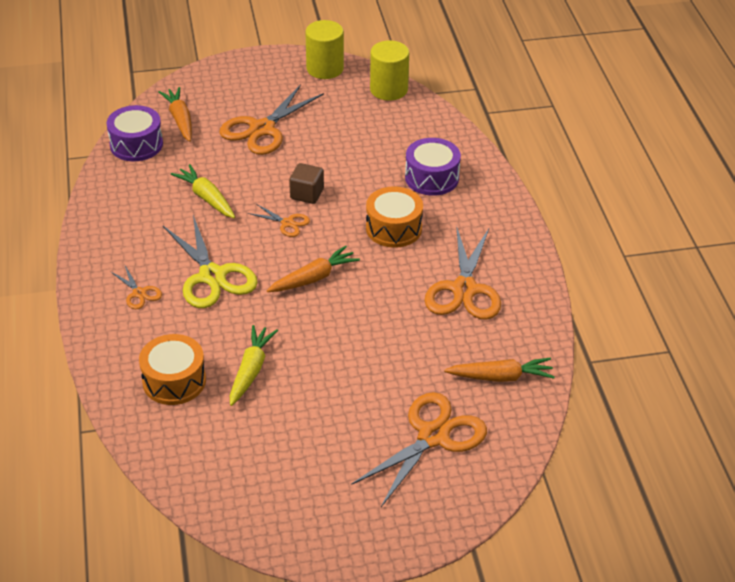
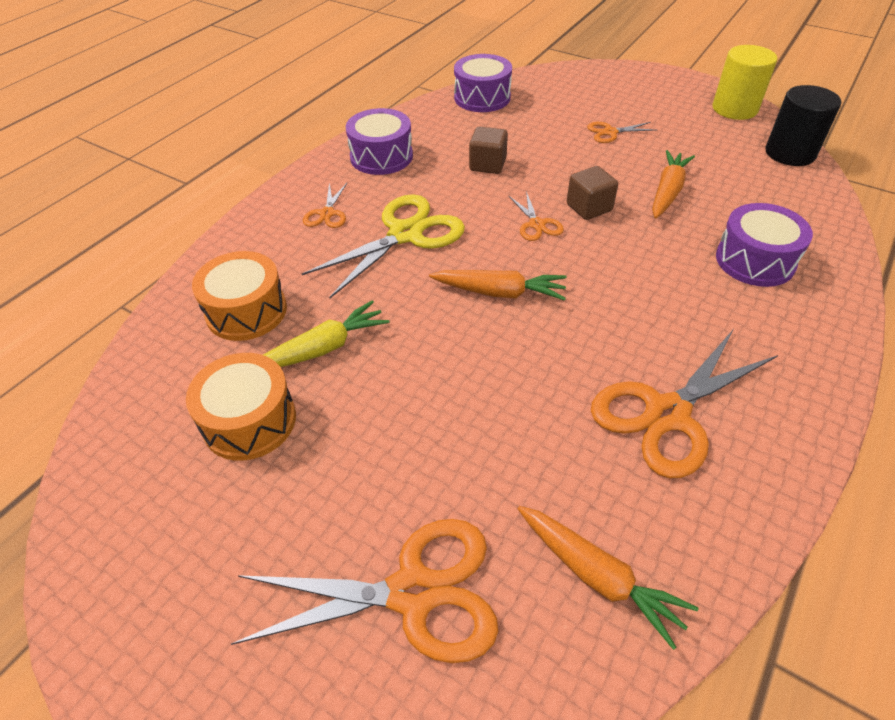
camera: 45 degrees right, 5 degrees up
(121, 232) = (381, 157): none -> purple drum
(180, 119) = (543, 95): orange carrot -> orange carrot (667, 191)
(206, 198) = (487, 164): yellow carrot -> brown cube
(212, 276) = (406, 234): yellow scissors -> yellow scissors turned 150 degrees counterclockwise
(262, 129) = (610, 132): orange scissors -> orange scissors, size x0.48
(389, 89) = (790, 153): yellow cylinder -> black cylinder
(394, 228) = (649, 290): orange drum -> orange drum (249, 421)

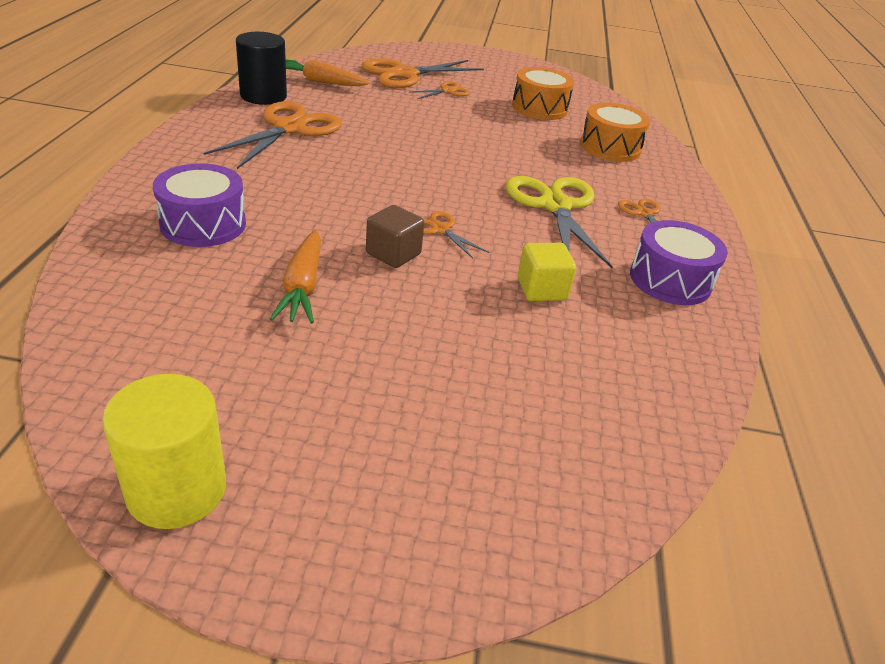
camera: 150 degrees right, 10 degrees down
(323, 348) = (536, 136): yellow carrot -> none
(406, 234) = (555, 206): yellow scissors -> yellow scissors turned 150 degrees clockwise
(482, 98) = (651, 415): purple drum -> none
(487, 164) = (541, 289): brown cube -> yellow cube
(500, 292) = (439, 175): orange carrot -> none
(610, 132) = (406, 375): orange scissors -> orange scissors (448, 91)
(790, 153) = (100, 385): black cylinder -> black cylinder (263, 96)

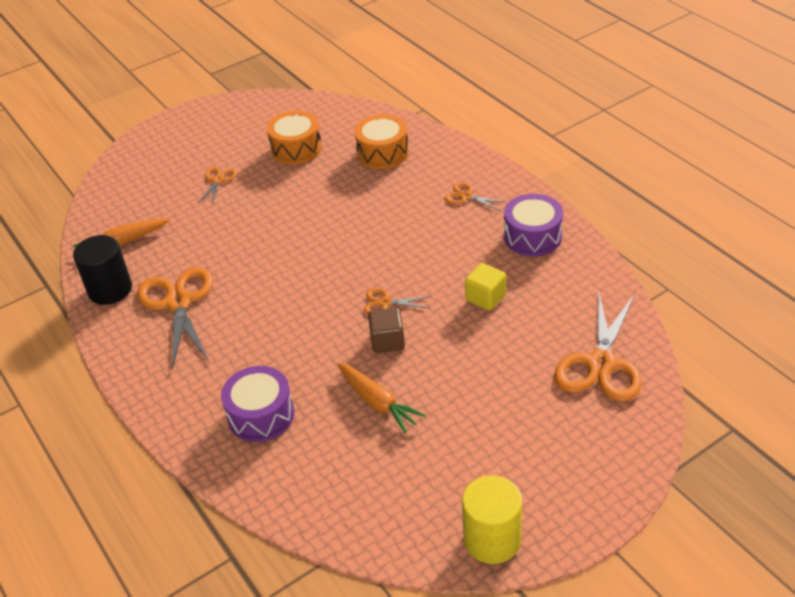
camera: 35 degrees left, 5 degrees up
(404, 74) = (164, 187): orange scissors -> orange scissors (600, 364)
(555, 206) = (417, 231): yellow scissors -> none

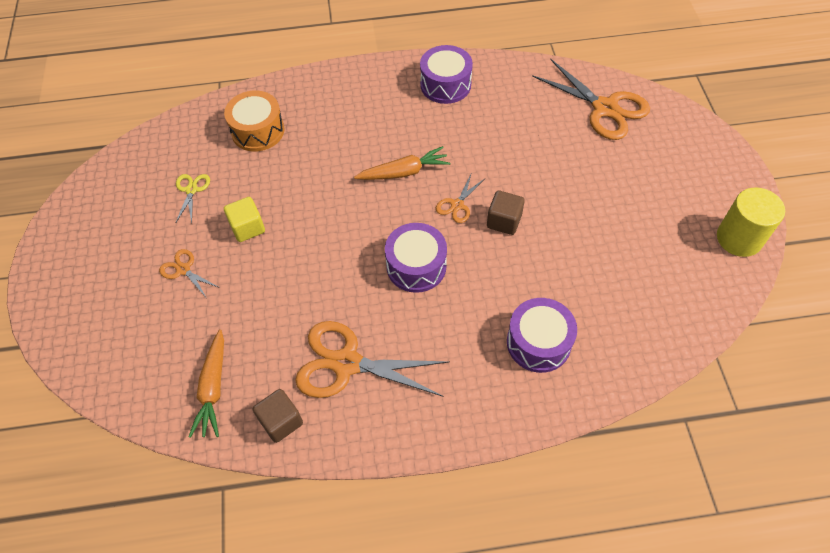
camera: 65 degrees left, 15 degrees up
(110, 290) = (281, 421): black cylinder -> brown cube
(296, 148) = (191, 190): orange drum -> yellow scissors
(298, 304) = (416, 266): none -> purple drum
(378, 403) = (570, 254): orange carrot -> orange carrot (404, 172)
(466, 196) = (365, 102): orange scissors -> none
(485, 298) = (495, 141): yellow cube -> yellow cube (247, 228)

